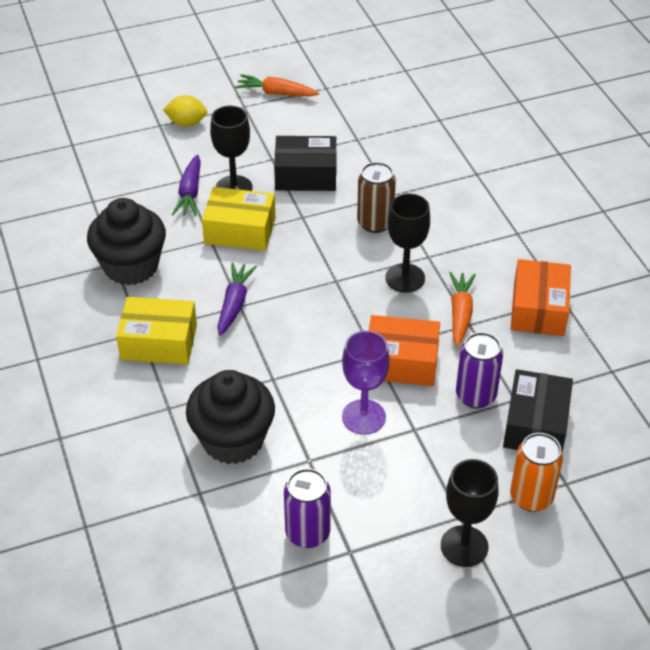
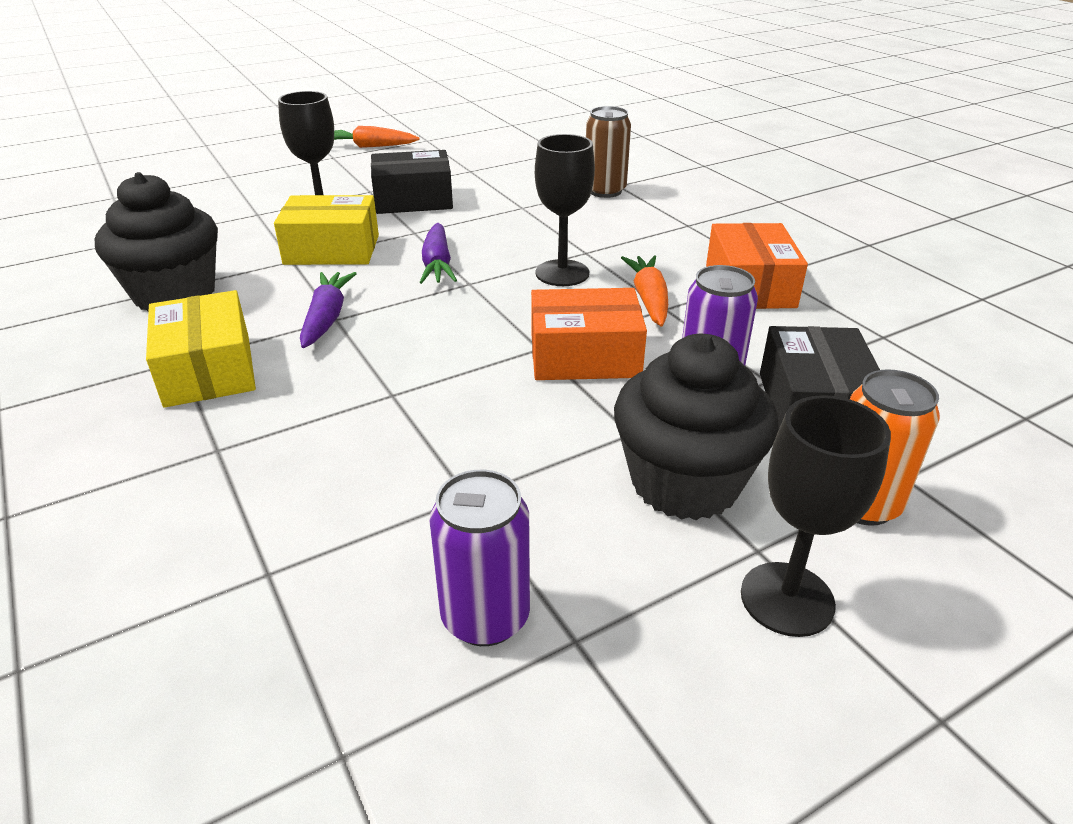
camera: 10 degrees left, 10 degrees down
(159, 342) = (208, 370): yellow box -> yellow box turned 75 degrees clockwise
(186, 123) = (263, 172): yellow lemon -> none
(190, 193) = (265, 223): purple carrot -> purple carrot (437, 264)
(233, 440) = (330, 482): black cupcake -> black cupcake (685, 483)
(363, 417) = (546, 426): purple goblet -> none
(375, 223) = (509, 230): brown can -> brown can (605, 191)

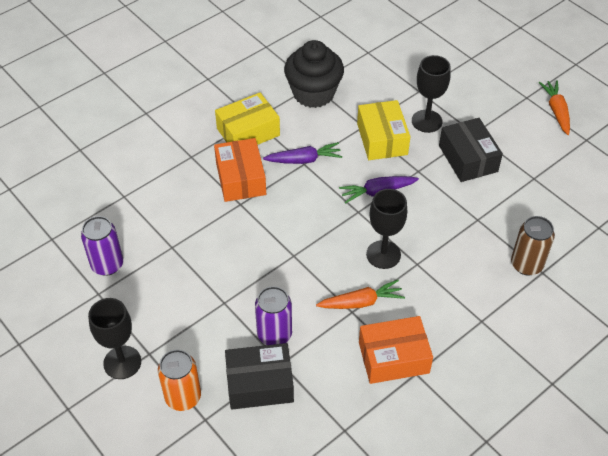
camera: 80 degrees right, 15 degrees up
(584, 356) = (289, 276): orange box -> orange box (240, 178)
(685, 483) = (189, 325): black cupcake -> none

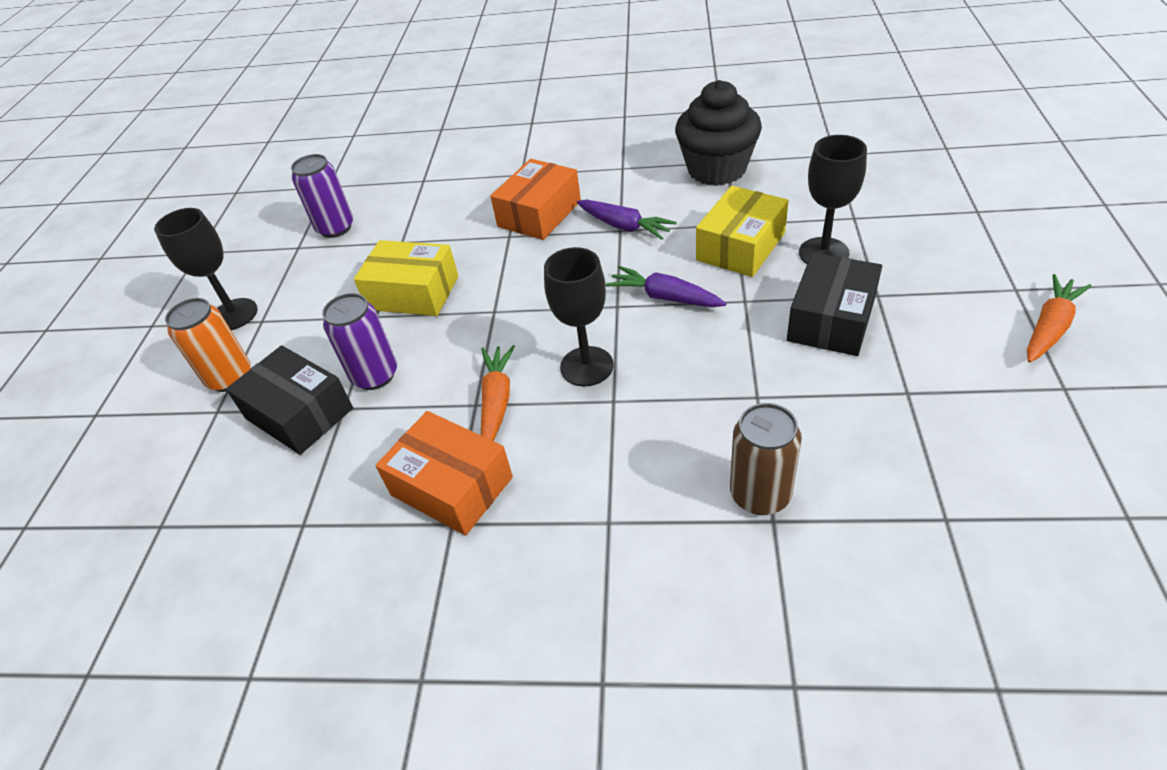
camera: 50 degrees right, 5 degrees down
(248, 132) = (601, 176): yellow box -> yellow box (413, 293)
(361, 302) = (497, 401): orange carrot -> orange carrot turned 120 degrees counterclockwise

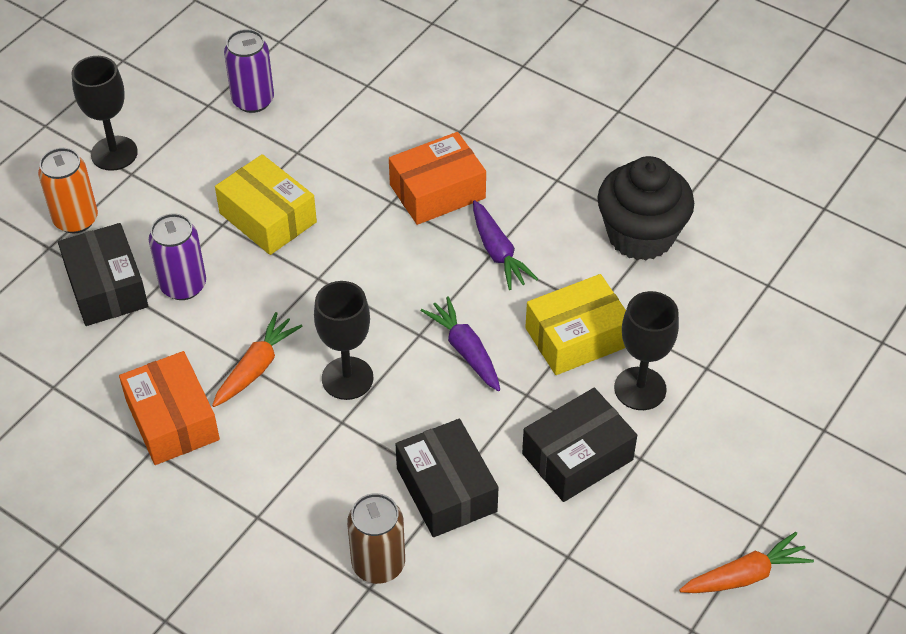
camera: 25 degrees right, 5 degrees up
(755, 401) = (446, 489): none -> black box

